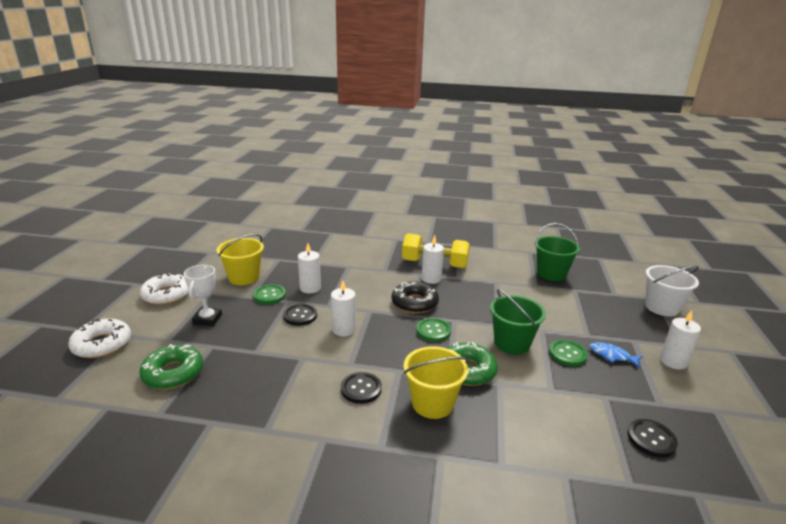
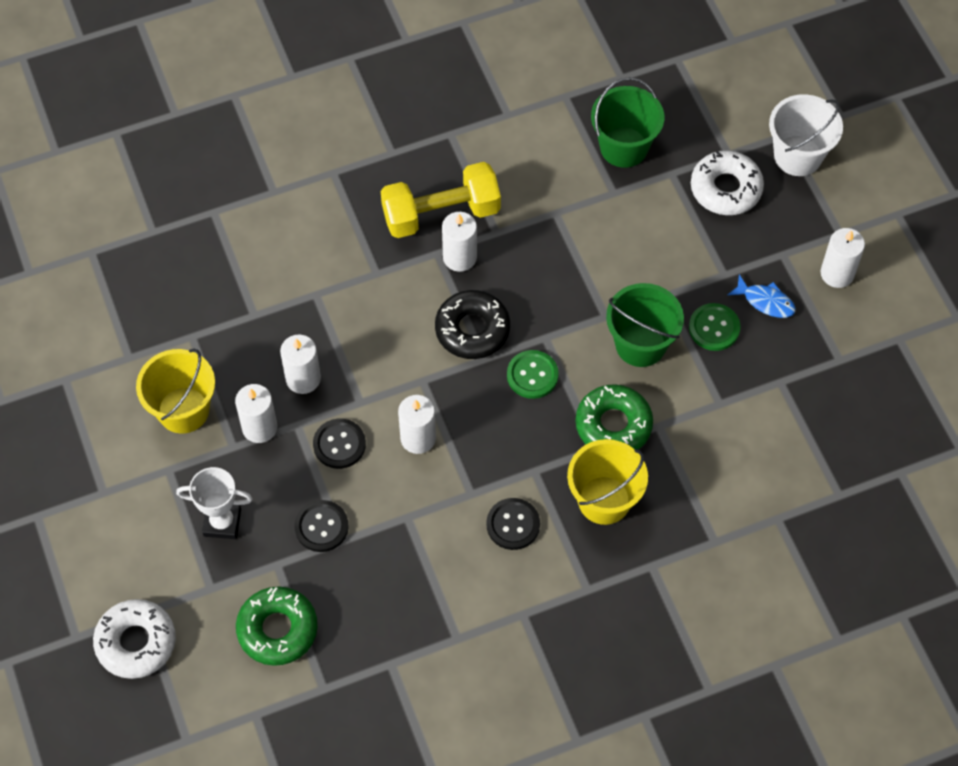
camera: 30 degrees left, 35 degrees up
(167, 295) = (111, 510): white donut -> white donut (726, 188)
(207, 319) = (222, 522): white trophy -> white trophy turned 60 degrees counterclockwise
(269, 295) = (259, 427): green button -> white candle
(612, 355) = (765, 301): blue fish -> blue fish turned 150 degrees counterclockwise
(651, 439) = (843, 422): black button -> black button (321, 527)

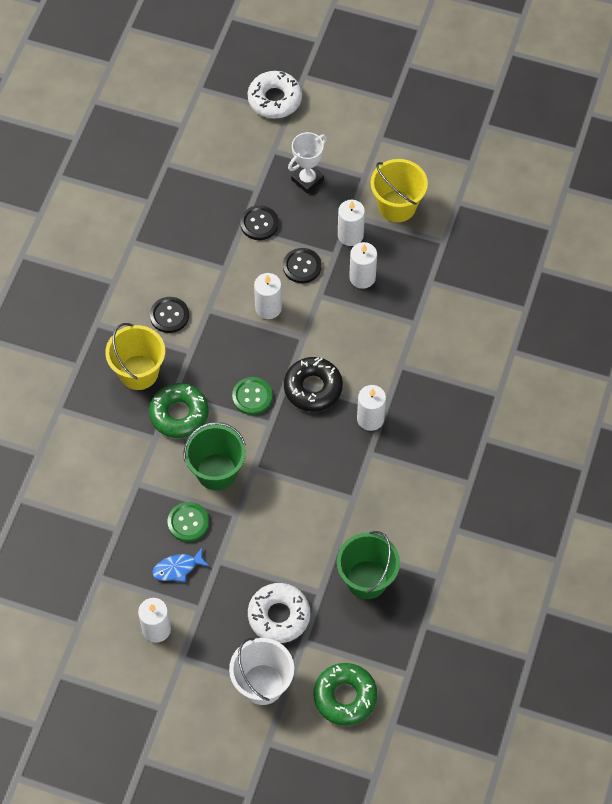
camera: 130 degrees right, 0 degrees up
(277, 629) = (219, 164): green donut -> green donut (345, 697)
(441, 214) = (412, 432): yellow dumbbell -> none

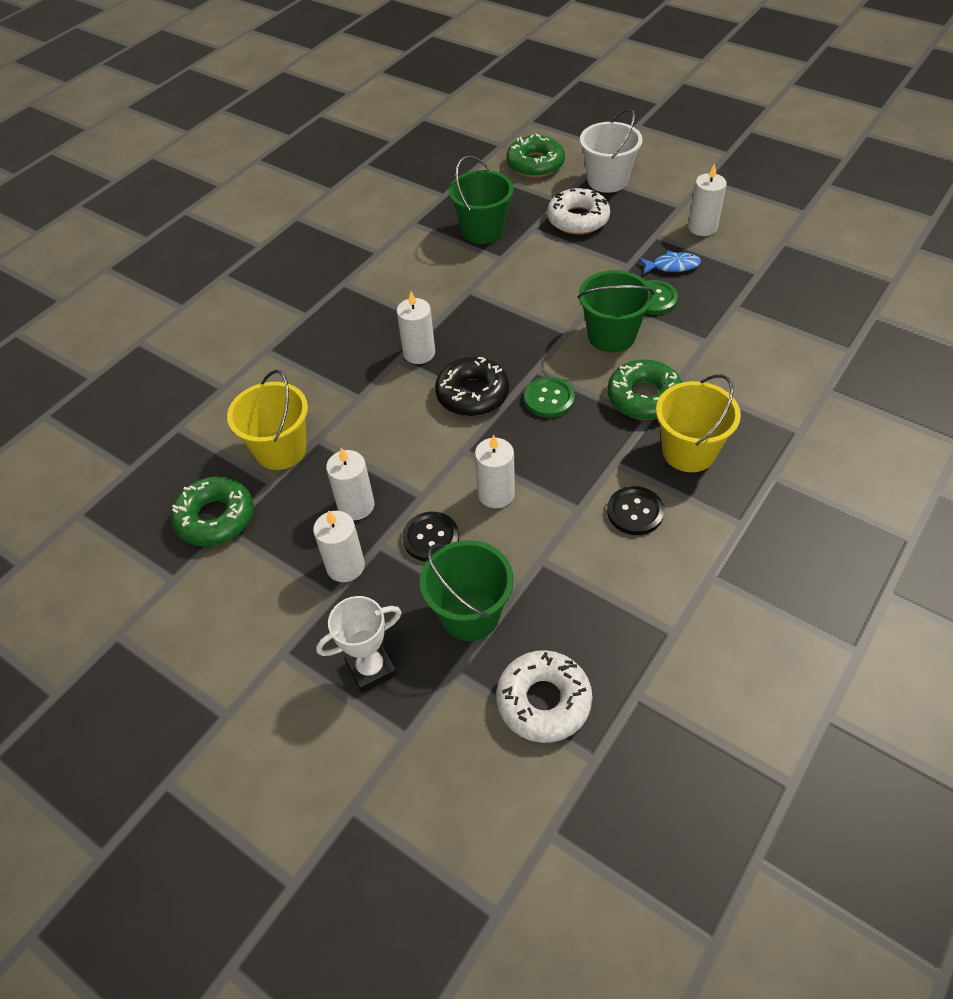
camera: 160 degrees left, 10 degrees down
(259, 223) = (470, 614): black button -> green bucket
(274, 99) = (365, 844): white donut -> white donut (543, 701)
(397, 206) = (259, 593): yellow bucket -> yellow bucket (280, 450)
(455, 247) = (215, 518): none -> green donut

